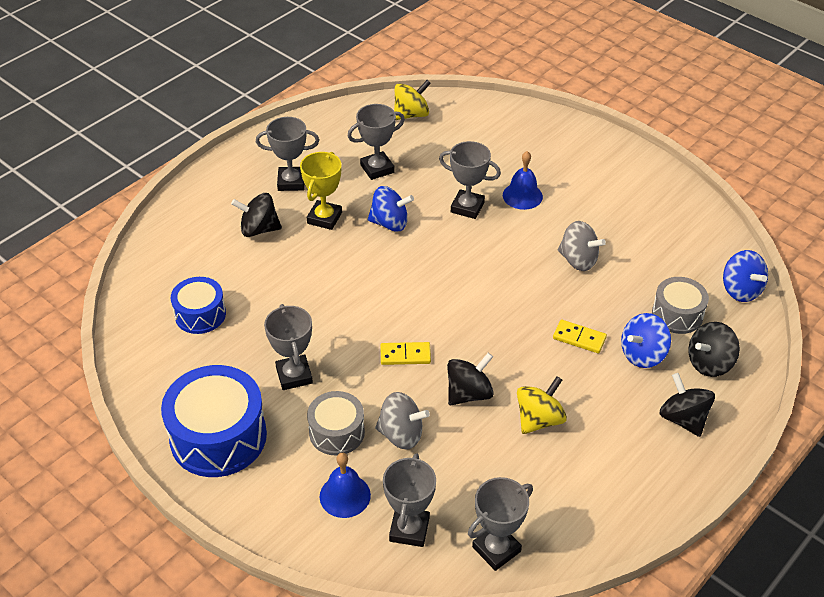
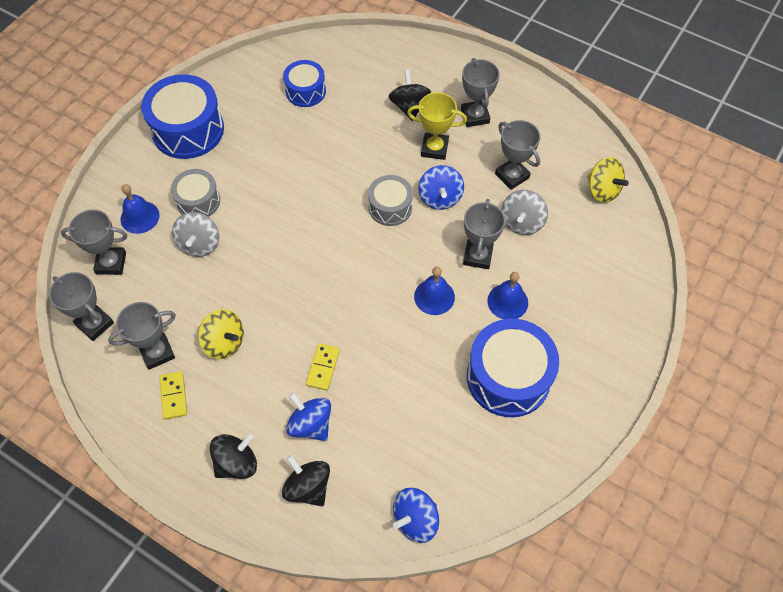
camera: 80 degrees right, 15 degrees up
(294, 375) = (251, 163): grey trophy -> grey trophy (157, 352)
(405, 355) = (283, 234): yellow domino -> yellow domino (174, 396)
(469, 393) = (247, 286): black spinning top -> none
(508, 244) = (434, 296): none -> blue bell
(578, 260) = (426, 359): grey spinning top -> grey spinning top (522, 222)
(602, 208) = (508, 377): none -> blue drum
(677, 314) = (368, 455): grey drum -> grey drum (390, 207)

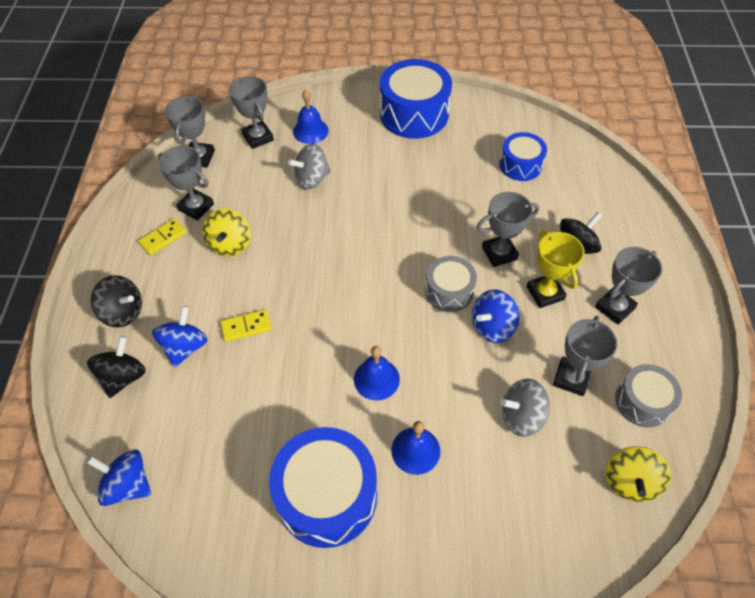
camera: 60 degrees right, 5 degrees down
(198, 201) = (351, 156): grey drum -> grey drum (642, 402)
(477, 256) = (450, 394): grey trophy -> grey trophy (499, 253)

